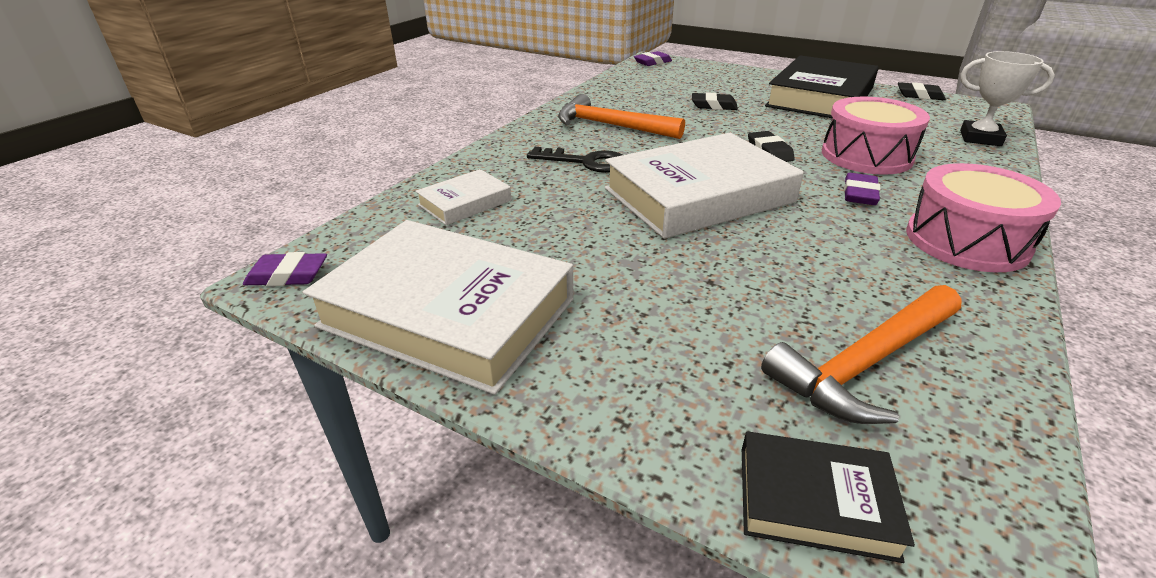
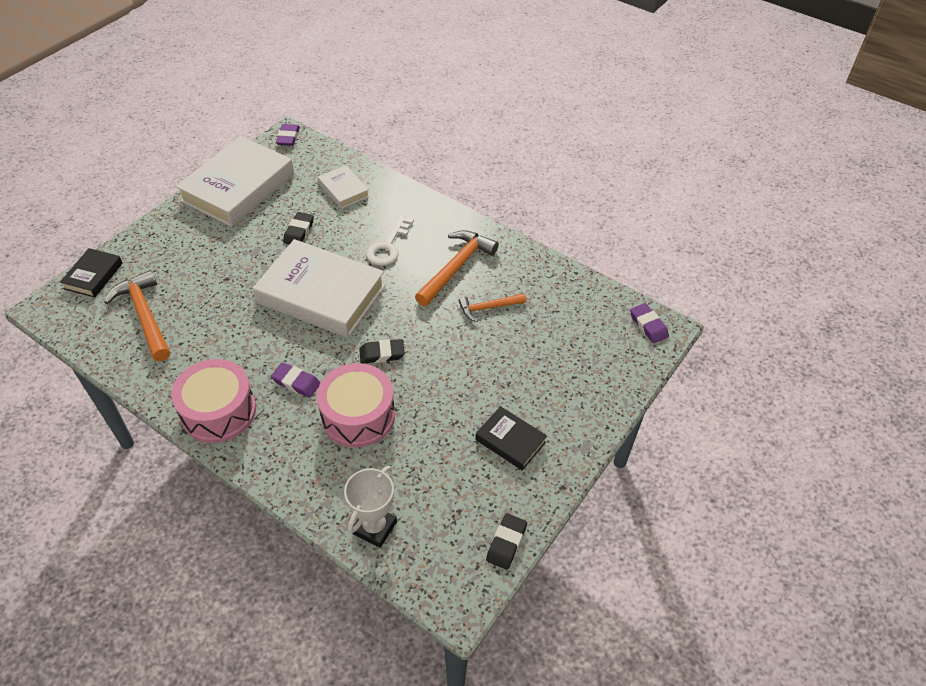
camera: 95 degrees right, 15 degrees up
(586, 162) = (388, 246): black key -> white key
(665, 110) = (488, 308): none -> orange hammer
(698, 195) = (321, 294): white book -> white book turned 45 degrees counterclockwise
(713, 106) = (496, 345): black eraser -> black eraser (299, 231)
(820, 97) = (510, 441): black book -> black book, size x0.48

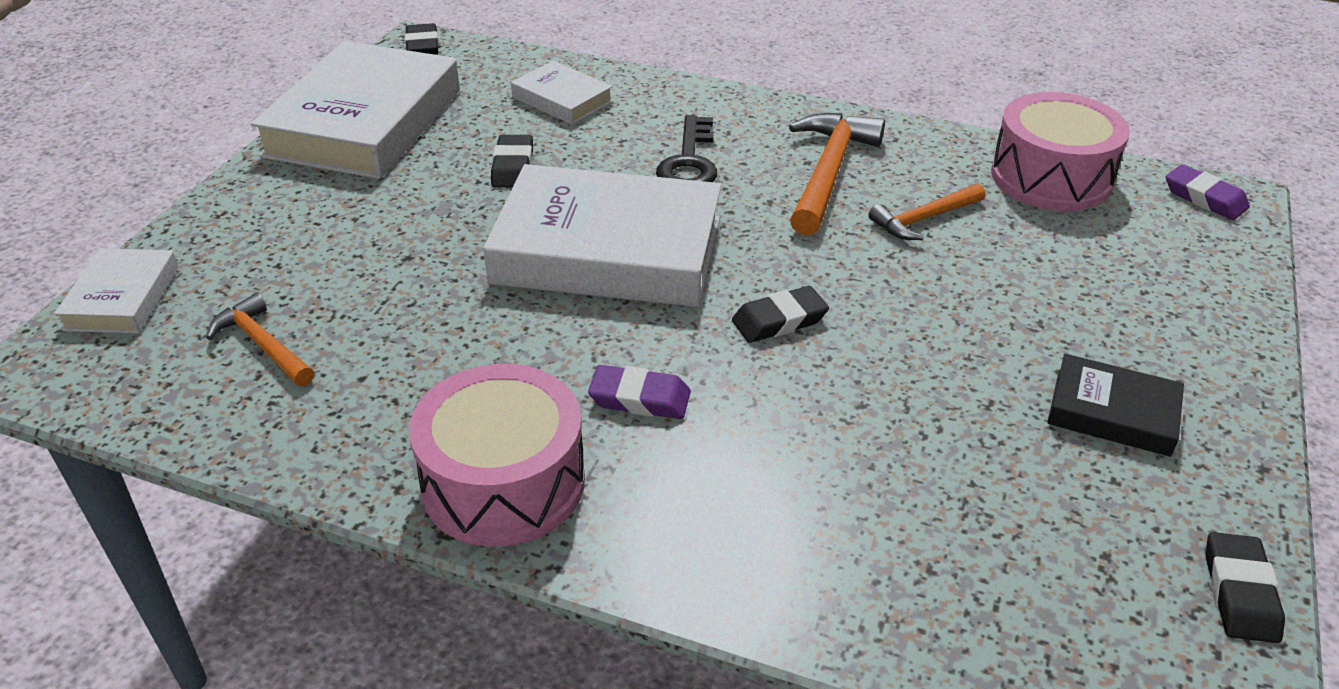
camera: 15 degrees left, 10 degrees down
(93, 276) = (122, 298): black book -> white book
(144, 316) = (262, 345): orange hammer -> orange hammer, size x0.60
(288, 137) = (422, 45): purple eraser -> black eraser
(358, 416) = (798, 430): pink drum -> pink drum (1051, 177)
(374, 527) = (961, 628): white trophy -> none
(388, 246) = (689, 162): white key -> black key

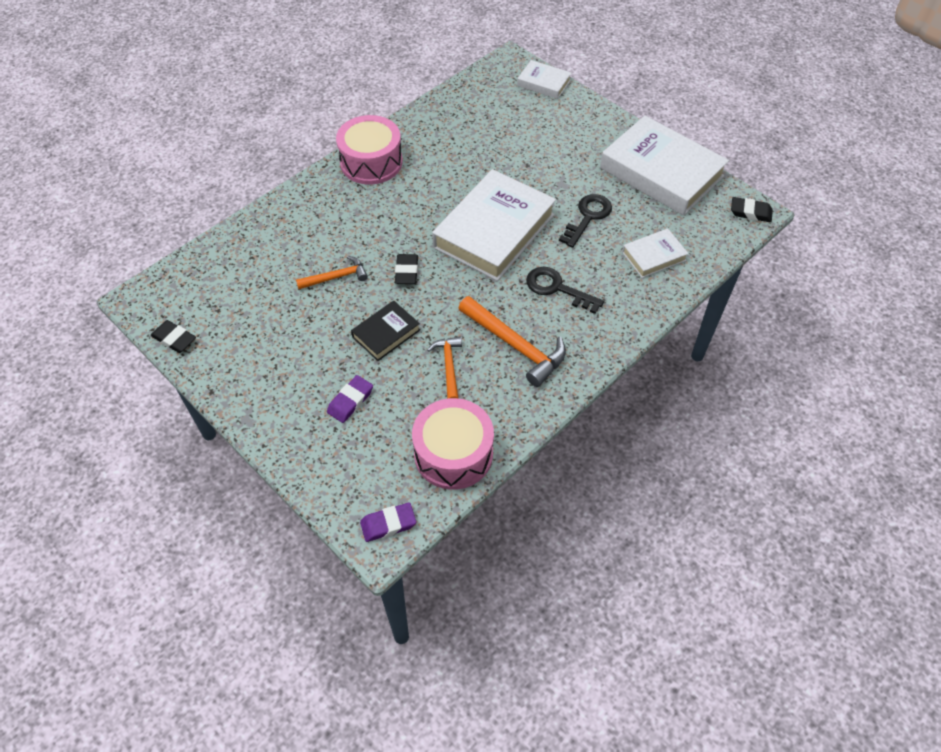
camera: 115 degrees right, 15 degrees up
(262, 345) = (489, 115): orange hammer -> orange hammer (336, 277)
(513, 167) = (588, 217): black eraser -> black key
(640, 398) = (388, 210): purple eraser -> purple eraser (350, 401)
(1112, 412) = (275, 359): black book -> black book (386, 333)

